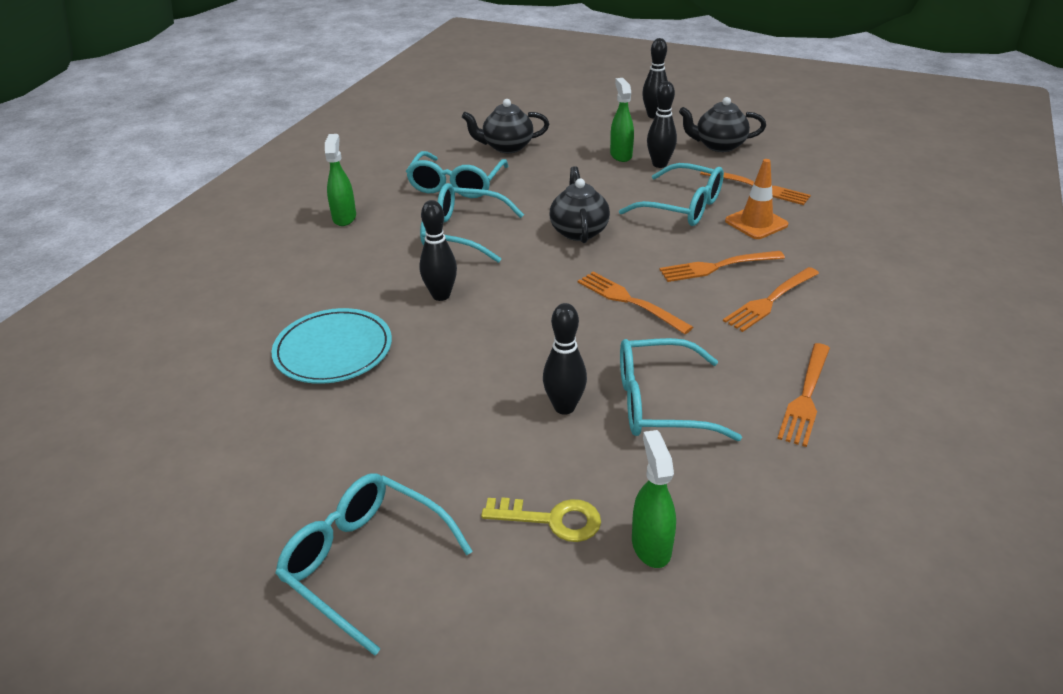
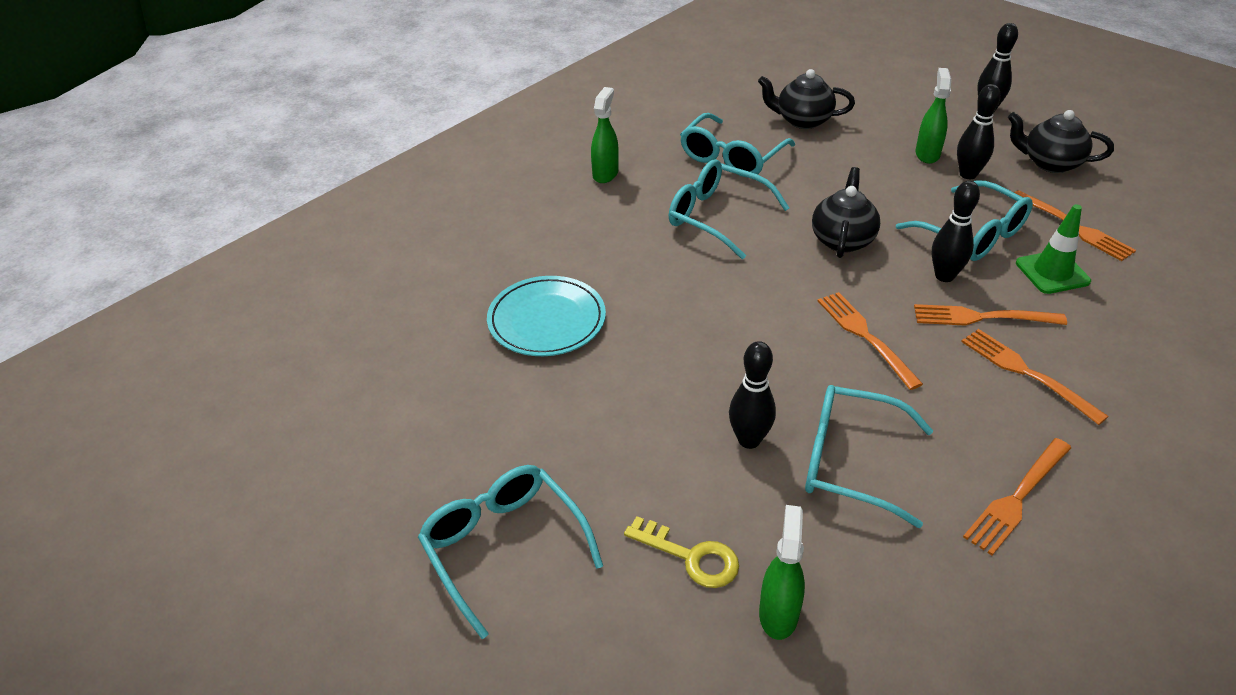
camera: 20 degrees right, 5 degrees up
(441, 295) = (670, 284): black bowling pin -> black bowling pin (944, 276)
(756, 223) = (1052, 272): orange traffic cone -> green traffic cone
(770, 301) = (1026, 373): orange fork -> orange fork turned 75 degrees clockwise

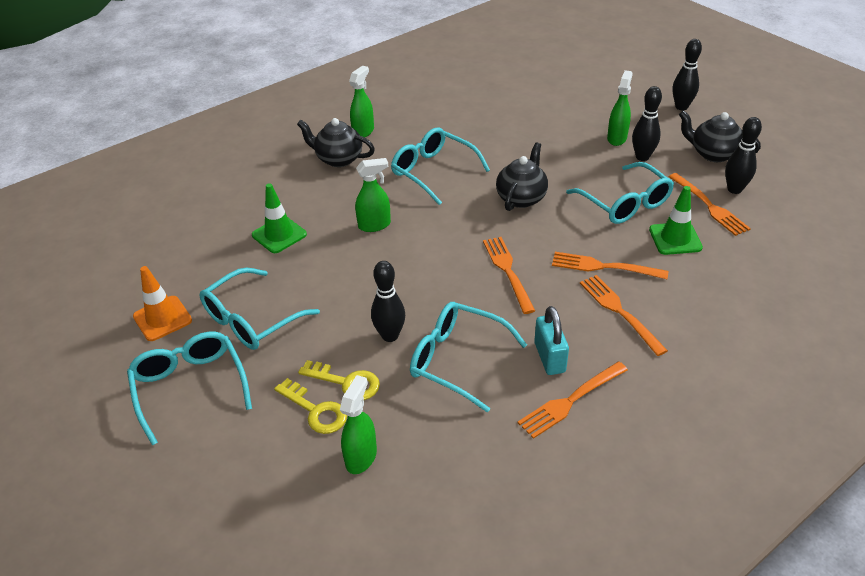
camera: 10 degrees right, 0 degrees up
(428, 454) = (162, 318): none -> orange traffic cone
(547, 320) = (279, 235): turquoise plate -> green traffic cone
(669, 294) = (375, 225): none -> green spray bottle
(717, 511) = (346, 382): none -> yellow key
(731, 157) = (463, 127): turquoise glasses -> turquoise glasses (251, 320)
(802, 120) = (529, 104): black teapot -> black teapot (338, 159)
(944, 276) = (588, 233): black bowling pin -> black bowling pin (734, 189)
(966, 444) = (549, 357): none -> turquoise padlock

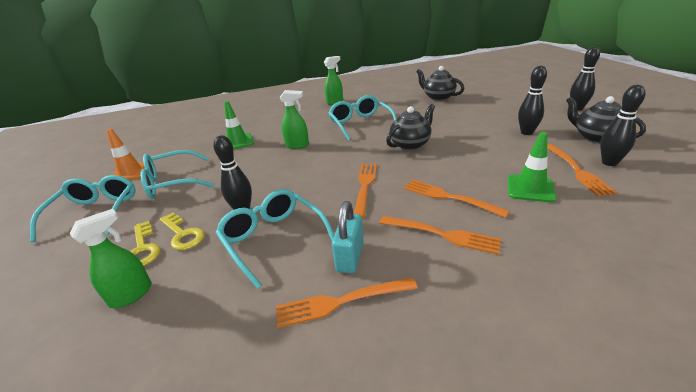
camera: 25 degrees right, 10 degrees down
(338, 159) = (308, 112): black teapot -> black teapot (438, 97)
(617, 138) = (510, 120): green spray bottle -> none
(619, 312) = (442, 234): orange fork -> orange fork turned 120 degrees clockwise
(625, 203) = (495, 158): turquoise glasses -> none

